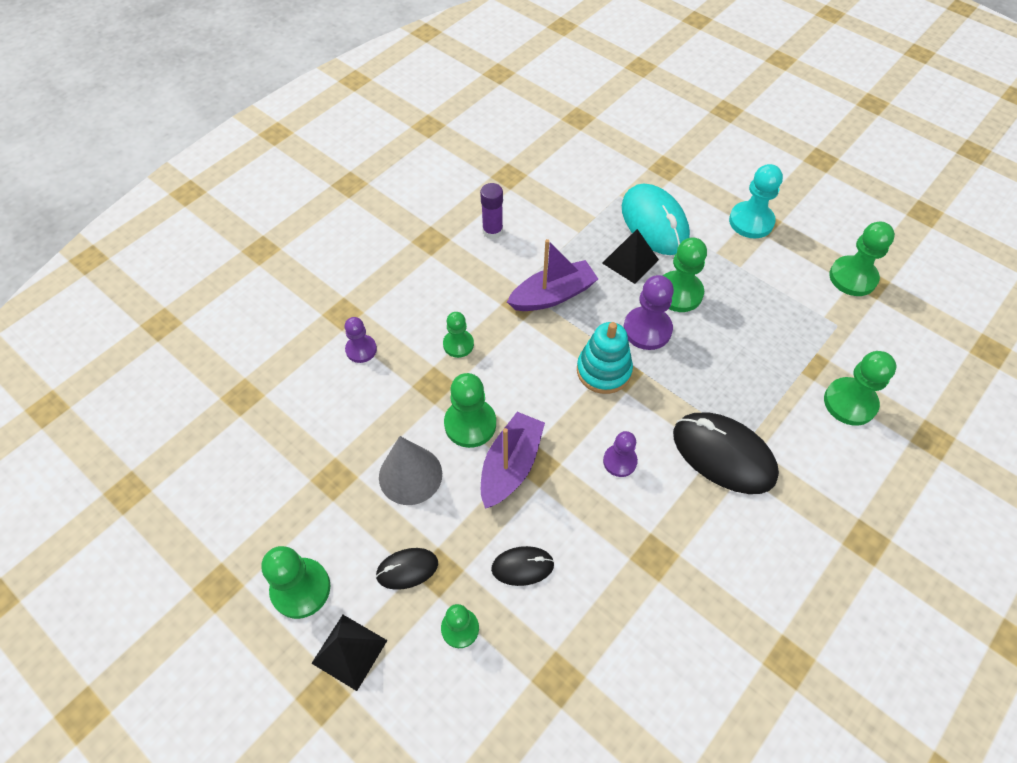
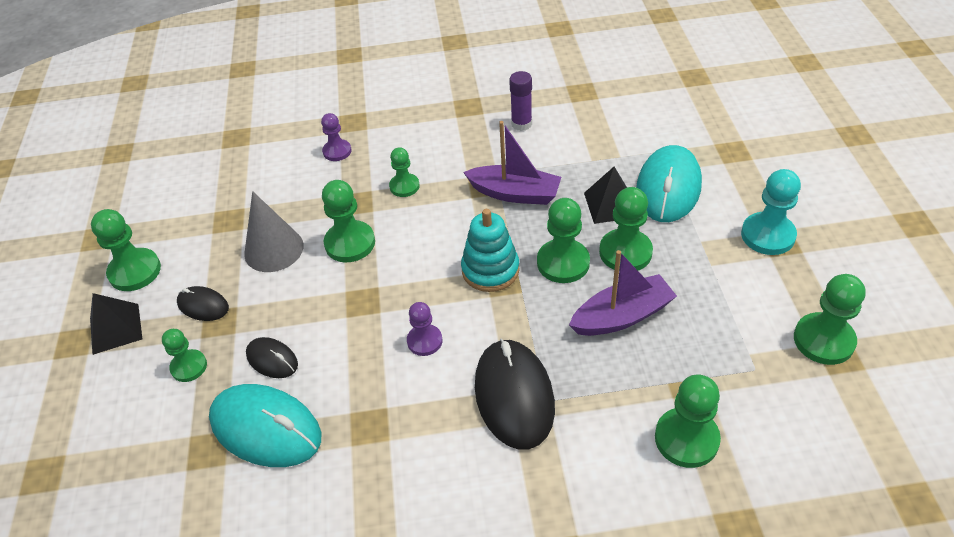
camera: 45 degrees right, 10 degrees down
(510, 466) = (343, 289): purple boat -> purple boat (622, 316)
(583, 623) = (266, 428): none -> turquoise mouse
(647, 329) = (563, 263): purple pawn -> green pawn

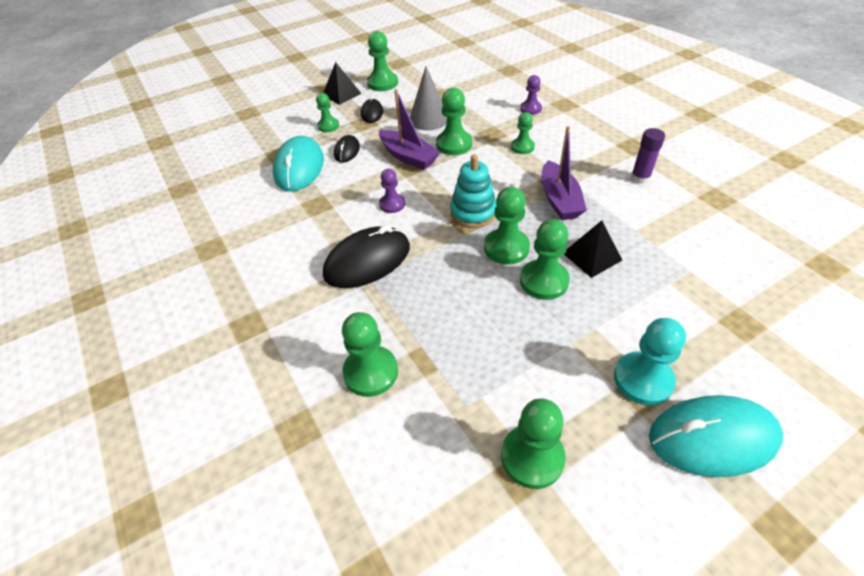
camera: 65 degrees right, 0 degrees up
(622, 316) = (473, 298): purple boat -> purple boat (408, 157)
(668, 188) = (645, 288): turquoise mouse -> turquoise mouse (712, 438)

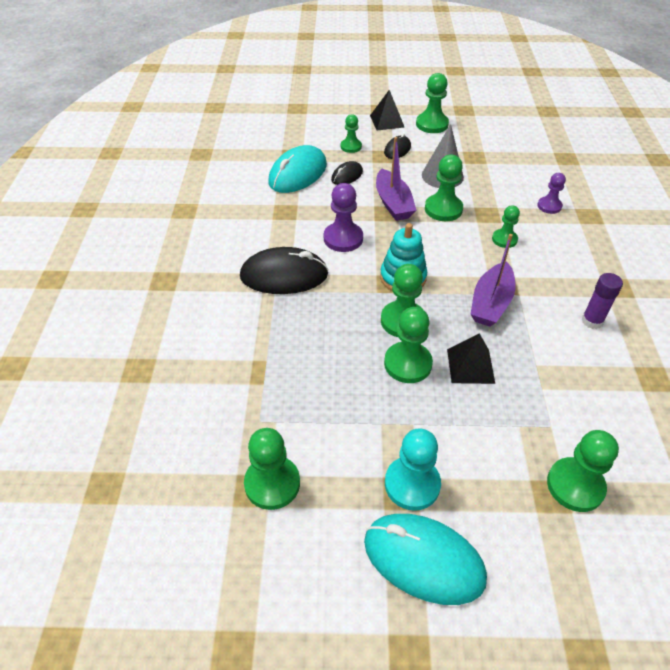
camera: 30 degrees right, 0 degrees up
(370, 372) = (216, 359): green pawn -> green pawn (575, 485)
(392, 204) = (343, 238): purple pawn -> purple pawn, size x1.59

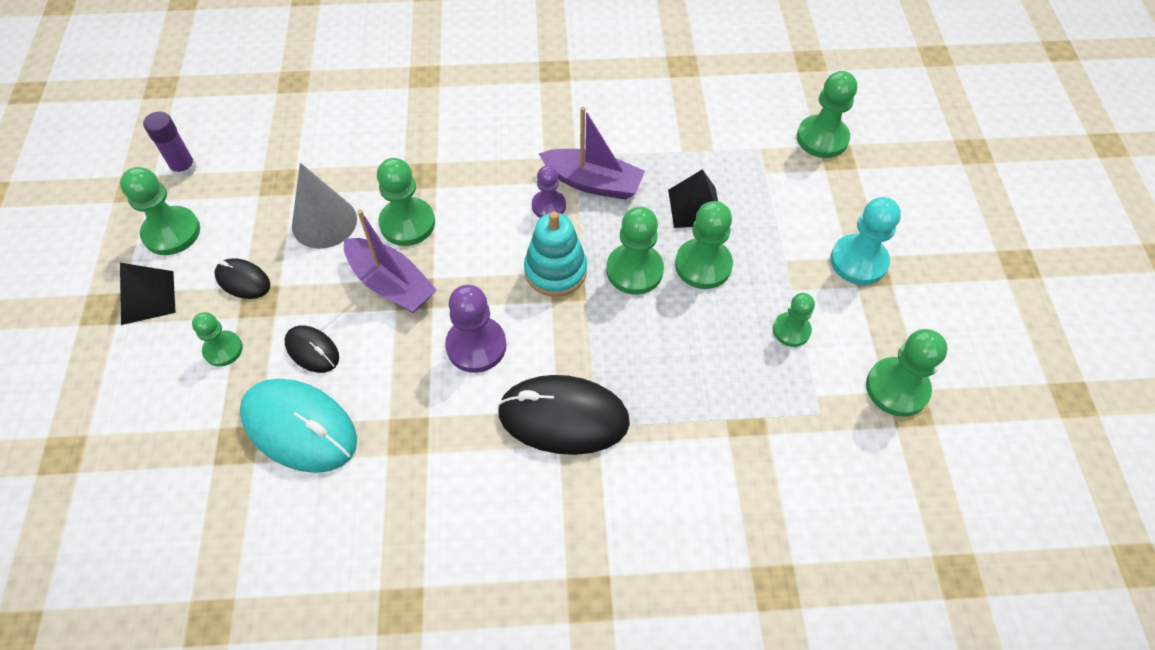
camera: 95 degrees left, 10 degrees up
(284, 275) = (563, 417): black mouse -> black mouse turned 75 degrees counterclockwise
(393, 203) = (391, 284): purple boat -> purple boat turned 60 degrees clockwise
(423, 560) = (933, 253): turquoise mouse -> none
(504, 239) = (473, 161): green pawn -> green pawn (791, 330)
(549, 206) = (403, 111): purple pawn -> purple pawn (548, 206)
(592, 321) = (610, 98): purple glue stick -> purple glue stick (184, 168)

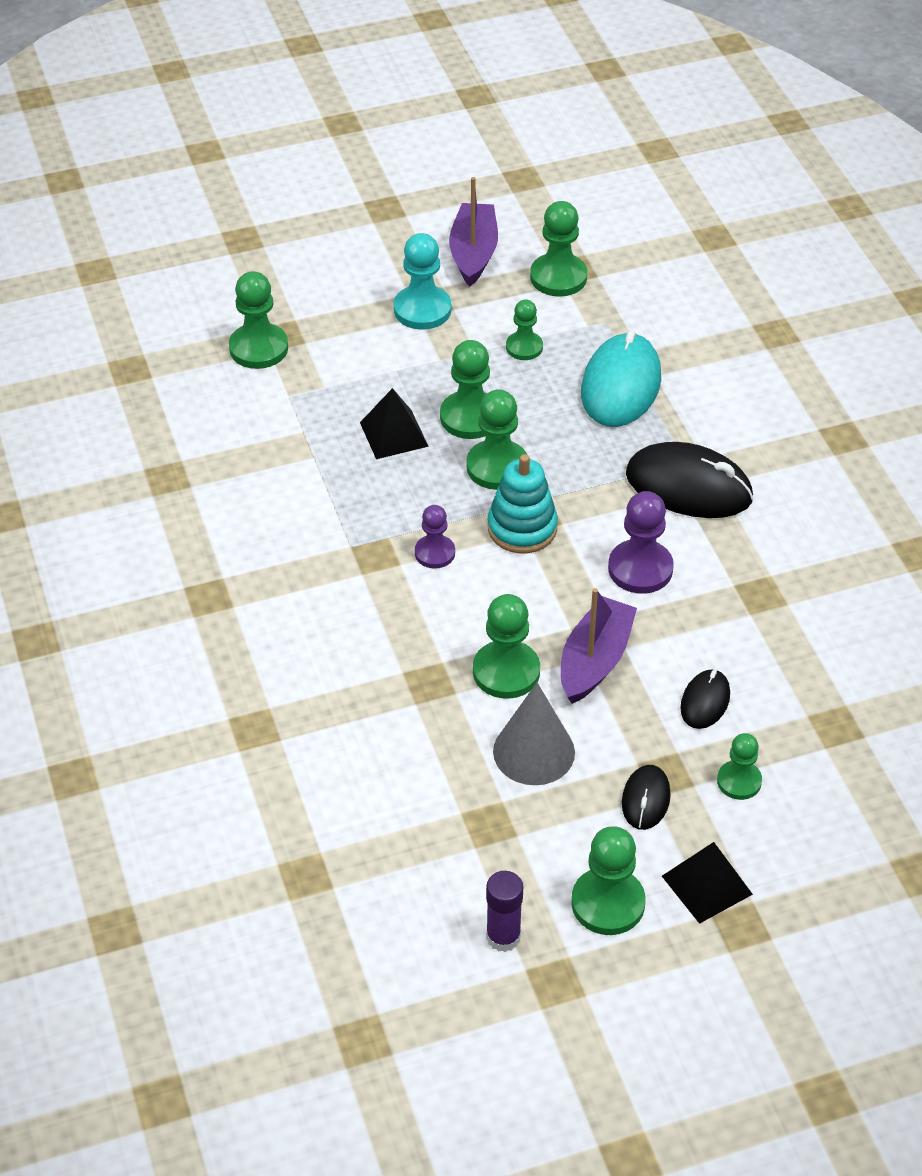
camera: 105 degrees left, 10 degrees down
(300, 427) = (793, 681): turquoise mouse -> turquoise mouse (620, 385)
(563, 417) = (689, 486): black mouse -> black mouse turned 60 degrees counterclockwise
(593, 183) = (387, 522): purple boat -> purple boat (473, 253)

